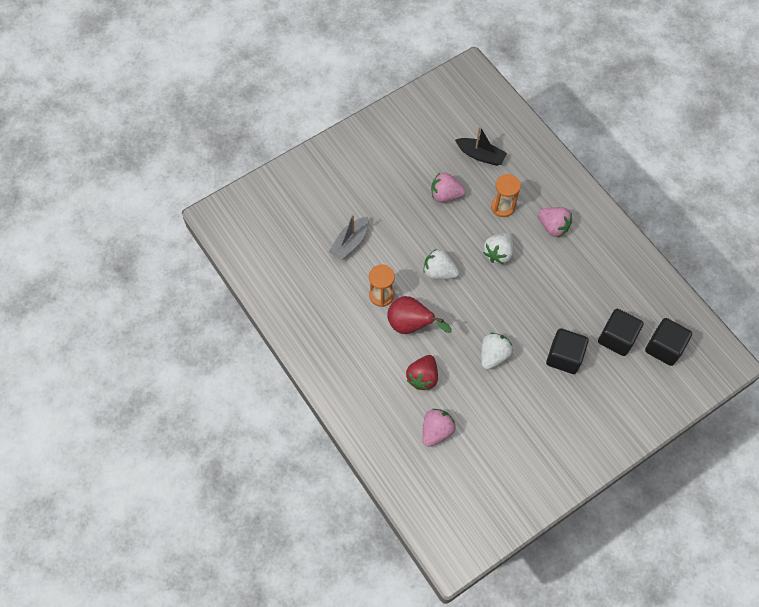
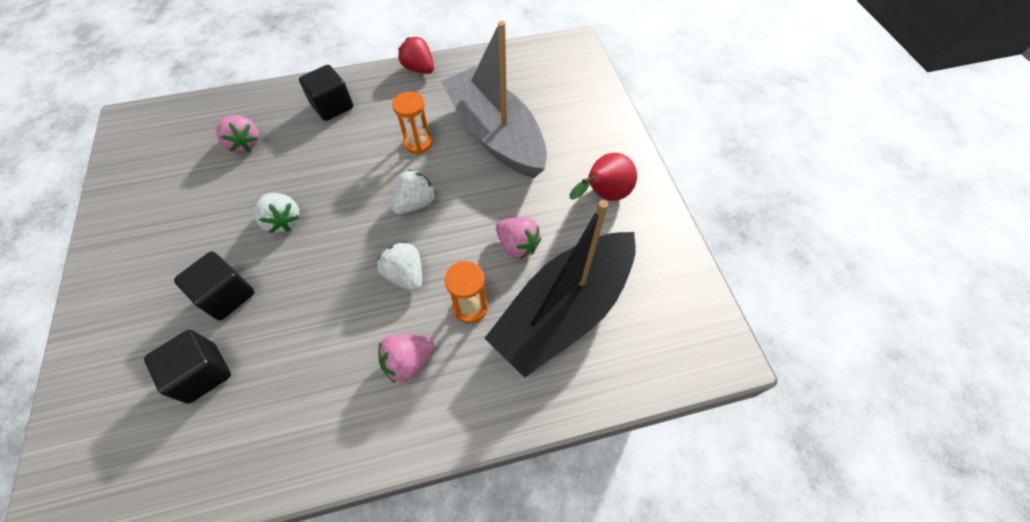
camera: 110 degrees right, 5 degrees down
(350, 242) = (496, 134): grey boat -> grey boat, size x2.29
(411, 325) = (369, 158): red pear -> red pear (603, 195)
(423, 377) = (306, 150): red strawberry -> red strawberry (419, 69)
(445, 195) = (517, 245): pink strawberry -> pink strawberry turned 105 degrees clockwise
(480, 155) = (564, 310): black boat -> black boat, size x2.29
(664, 347) = (143, 436): black cube -> black cube (332, 106)

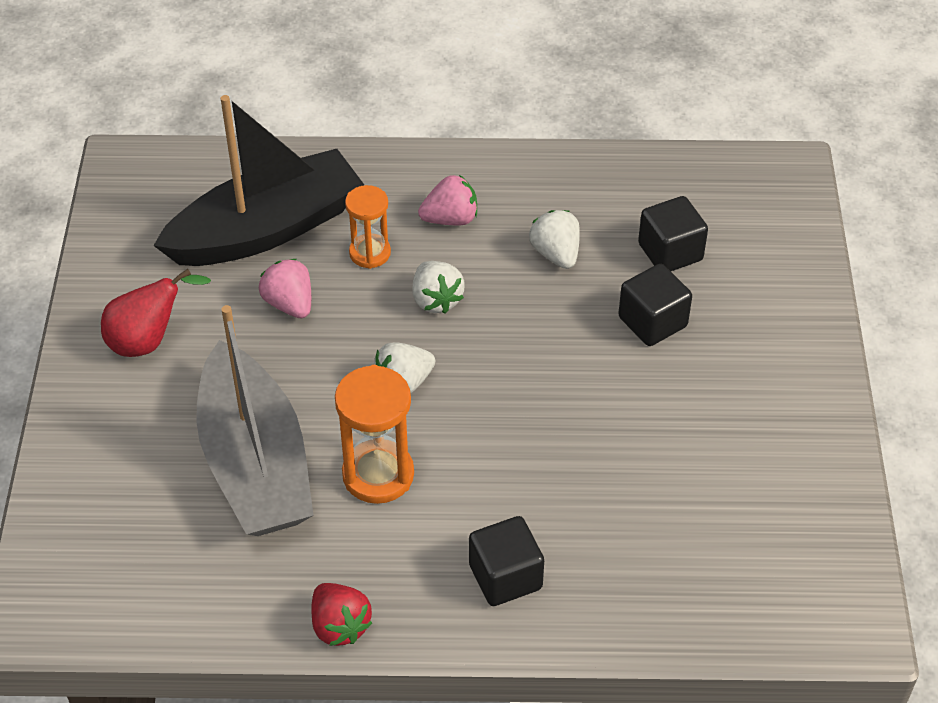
camera: 165 degrees left, 10 degrees down
(245, 143) = (649, 534): pink strawberry -> none
(283, 221) = (586, 397): white strawberry -> white strawberry (556, 254)
(418, 143) = (378, 474): orange hourglass -> orange hourglass, size x1.56

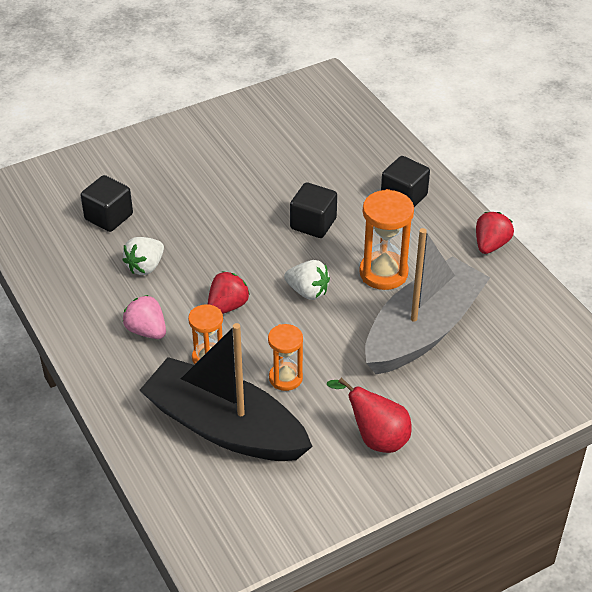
camera: 120 degrees left, 5 degrees down
(289, 304) = (285, 378): pink strawberry -> orange hourglass
(436, 300) = (227, 306): white strawberry -> red strawberry
(652, 322) = (175, 205): black cube -> black cube (313, 224)

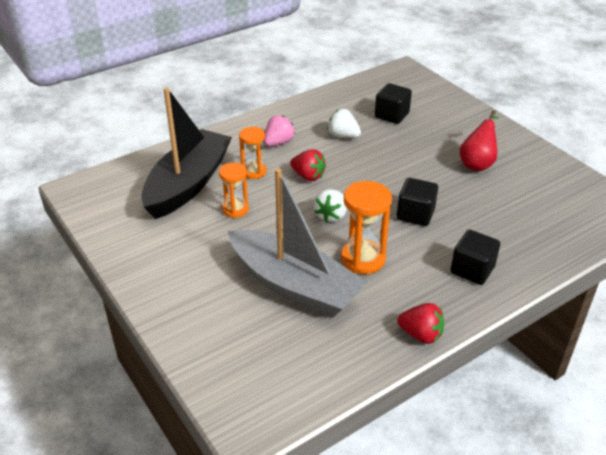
camera: 85 degrees right, 5 degrees down
(376, 438) = (173, 259): red pear -> red pear (477, 163)

